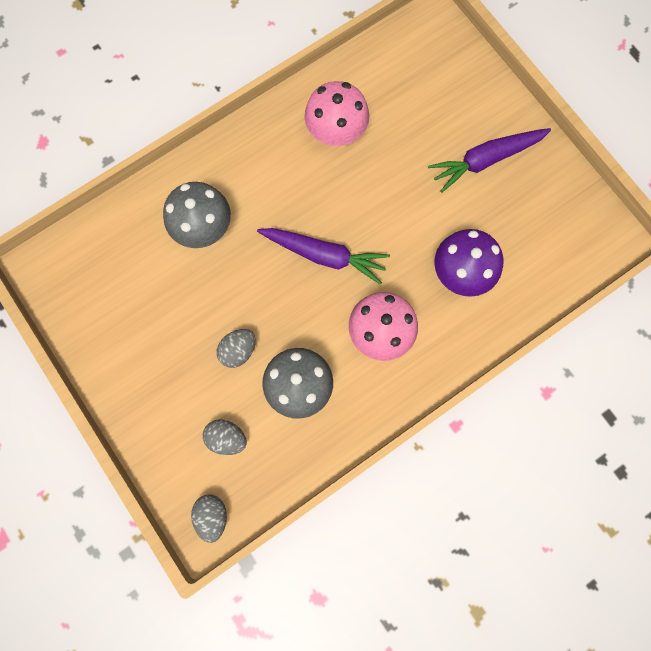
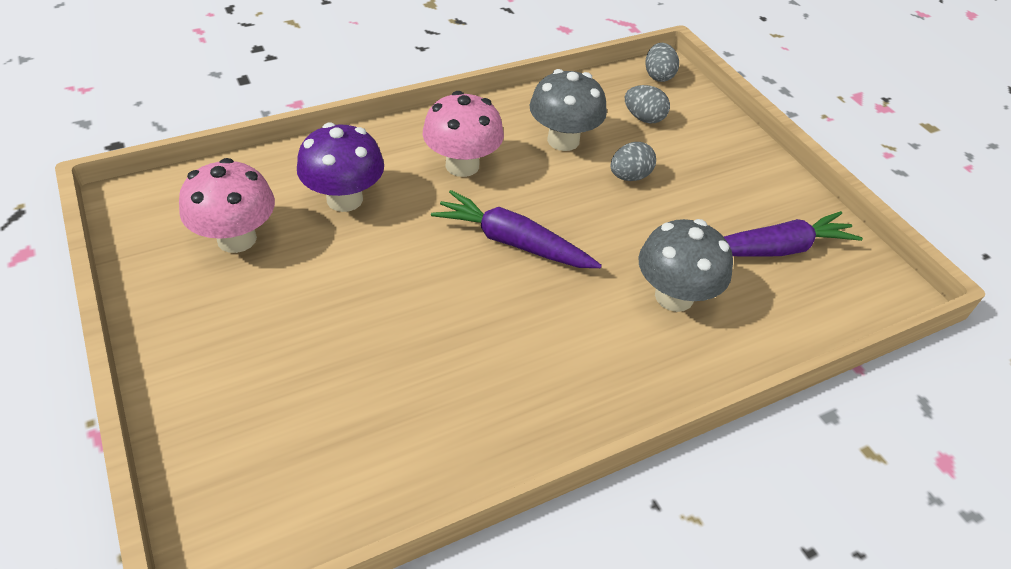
camera: 175 degrees left, 30 degrees down
(336, 132) = (463, 385): pink mushroom -> pink mushroom (237, 239)
(486, 160) = (248, 310): purple carrot -> purple carrot (775, 249)

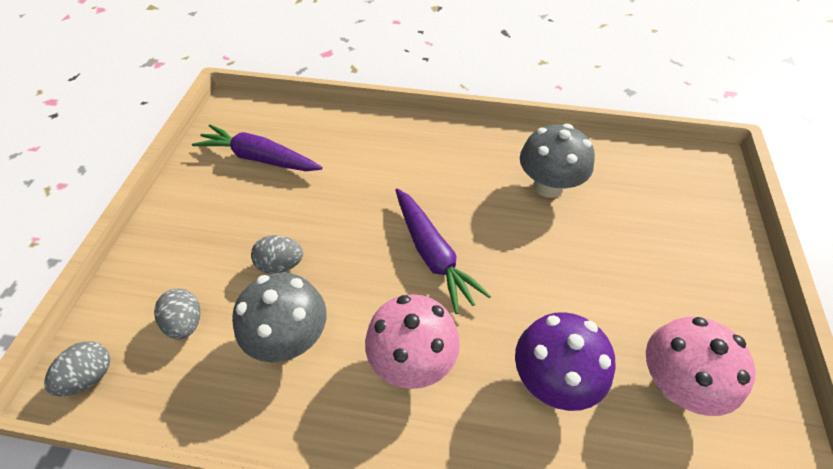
camera: 140 degrees left, 5 degrees up
(674, 296) = (362, 164): grey mushroom -> grey mushroom (548, 186)

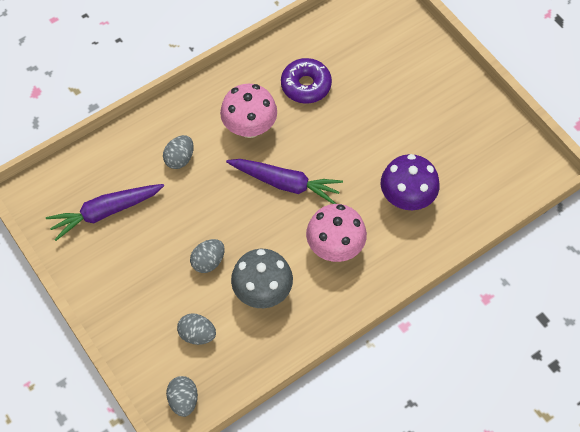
camera: 45 degrees left, 10 degrees up
(365, 163) = (180, 159): none -> grey egg
(548, 186) = (306, 85): grey mushroom -> purple donut
(675, 384) = (460, 152): pink mushroom -> pink mushroom (249, 127)

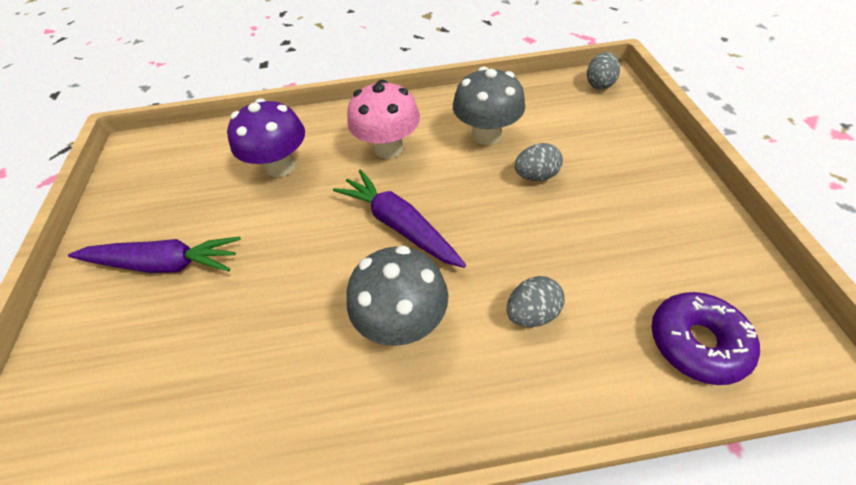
camera: 150 degrees left, 10 degrees down
(106, 212) = (668, 275): purple carrot -> purple carrot (164, 264)
(197, 334) = (570, 121): grey egg -> none
(249, 127) = (402, 320): pink mushroom -> grey mushroom
(306, 85) = (276, 355): purple donut -> purple donut (696, 342)

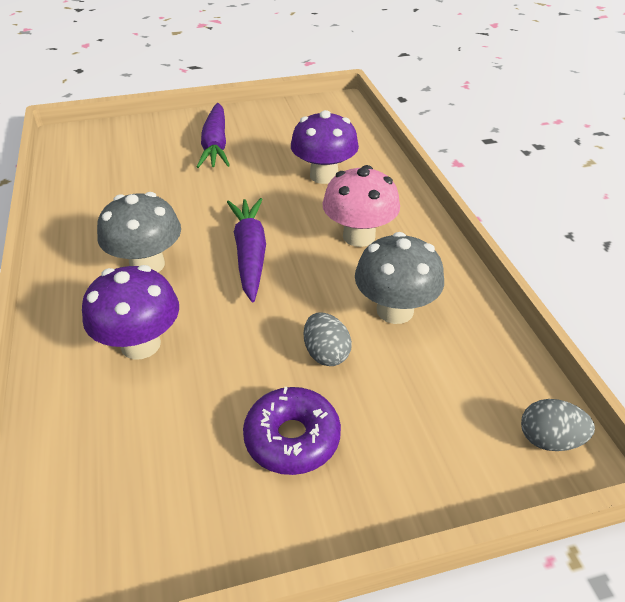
camera: 80 degrees right, 10 degrees down
(399, 225) = (250, 254): purple carrot -> purple carrot turned 45 degrees counterclockwise
(531, 313) = (140, 344): grey egg -> purple mushroom
(696, 342) = (83, 473): purple donut -> purple donut (292, 438)

